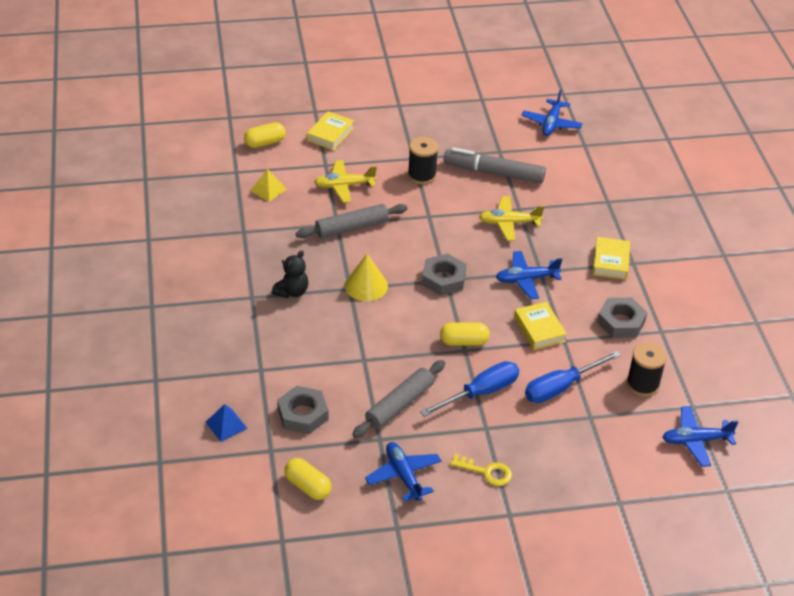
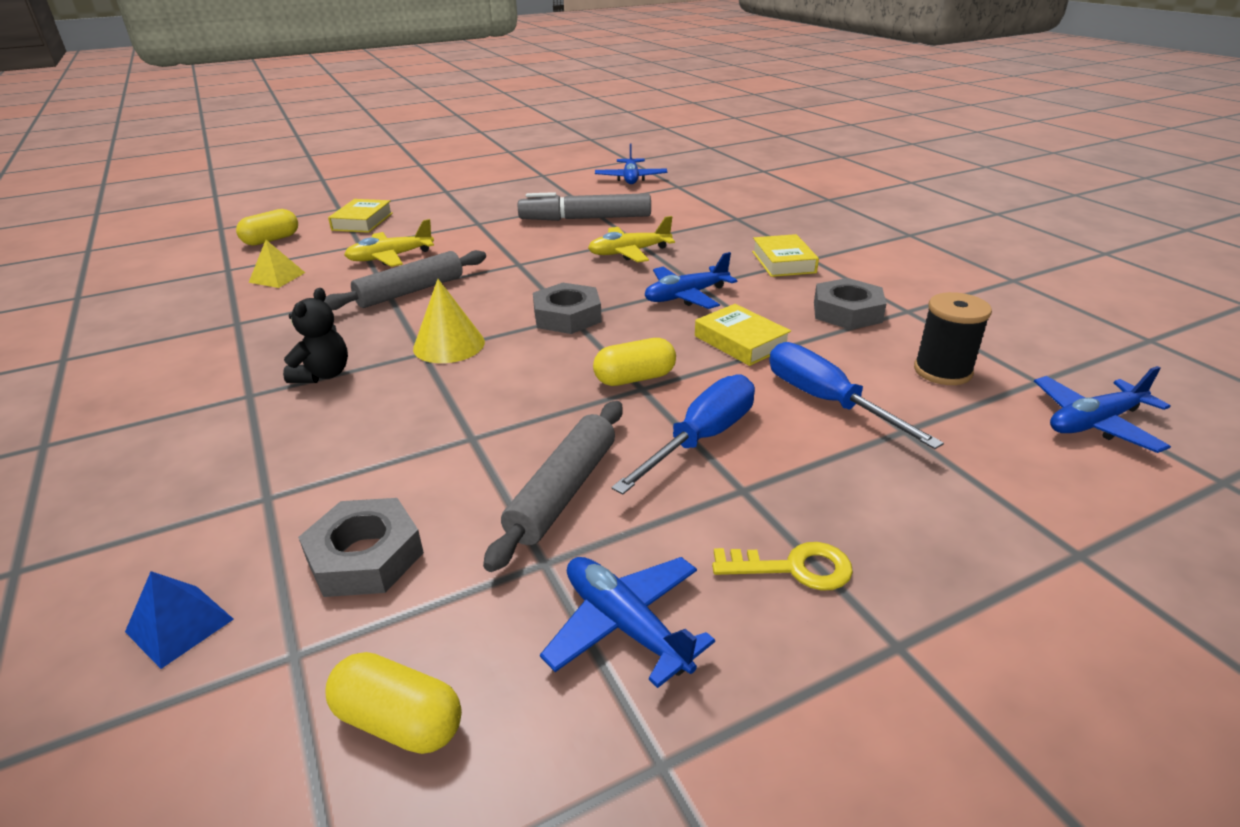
camera: 15 degrees left, 10 degrees down
(422, 175) = (495, 234): black spool -> none
(561, 387) = (827, 401): blue screwdriver -> blue screwdriver turned 105 degrees clockwise

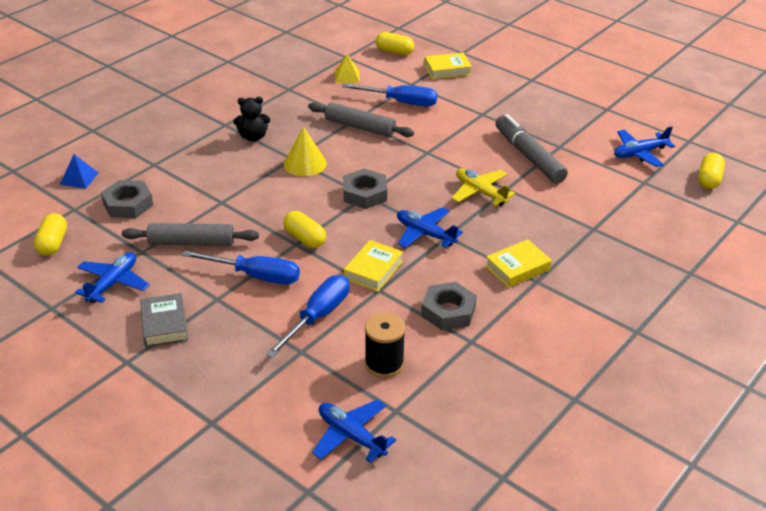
camera: 65 degrees right, 5 degrees up
(390, 257) = (401, 102): yellow plane -> blue screwdriver
(695, 166) = (709, 179): none -> yellow capsule
(794, 568) = (164, 324): yellow key -> grey book

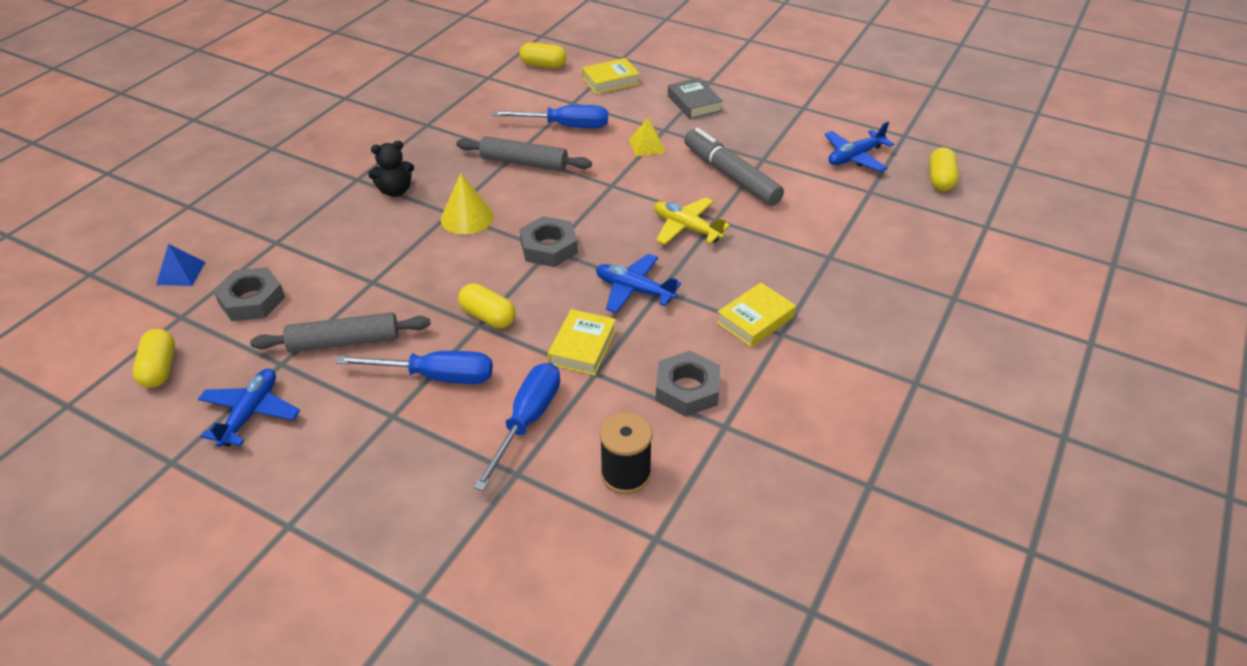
camera: 10 degrees left, 5 degrees up
(164, 324) = (330, 462): grey book -> grey book (694, 103)
(347, 76) = (494, 101): yellow pyramid -> yellow pyramid (647, 146)
(351, 436) = (607, 585): blue plane -> none

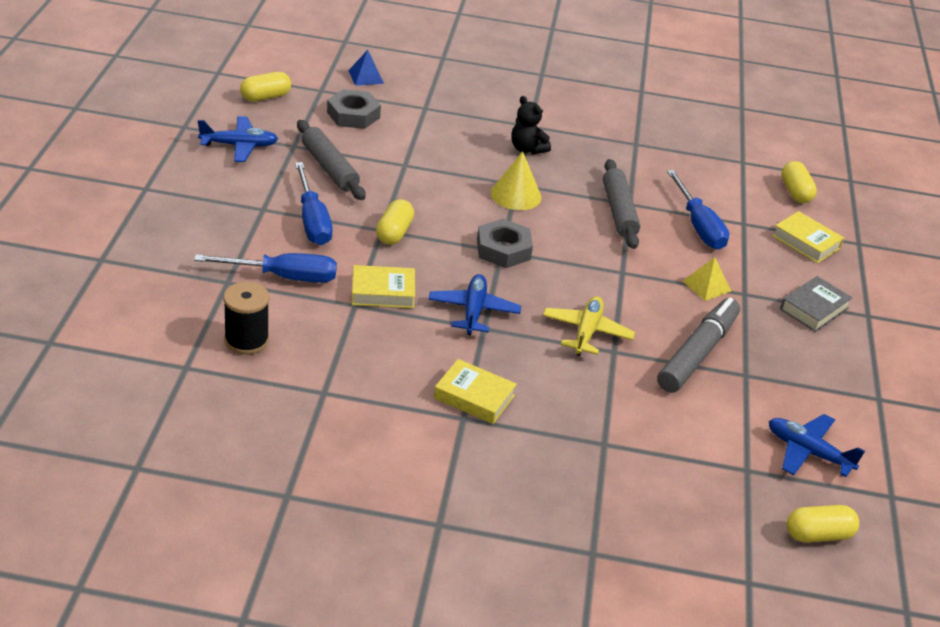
camera: 65 degrees right, 5 degrees down
(687, 389) = (359, 363): grey nut -> none

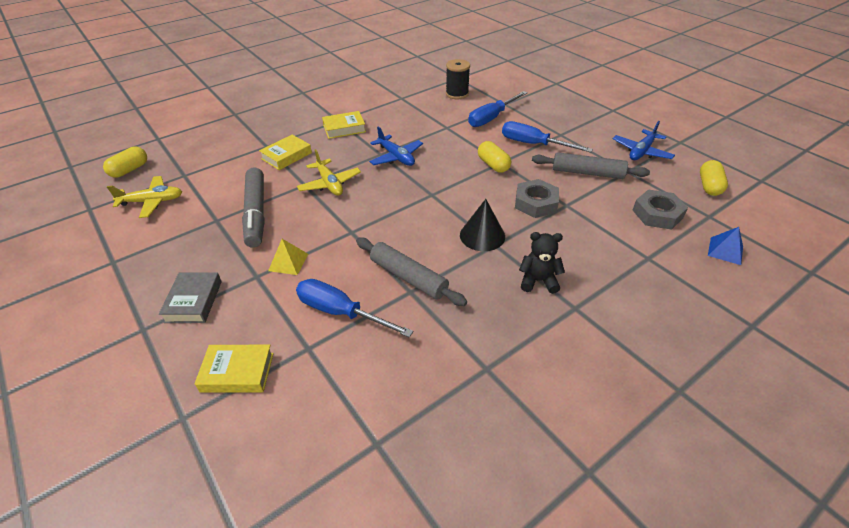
camera: 140 degrees right, 5 degrees up
(383, 292) = (446, 138): yellow book -> yellow book (286, 156)
(503, 249) = (432, 196): grey nut -> grey nut (536, 203)
(516, 195) = (482, 235): yellow cone -> black cone
(795, 192) = (289, 443): yellow capsule -> none
(808, 452) = (152, 202): blue plane -> yellow plane

